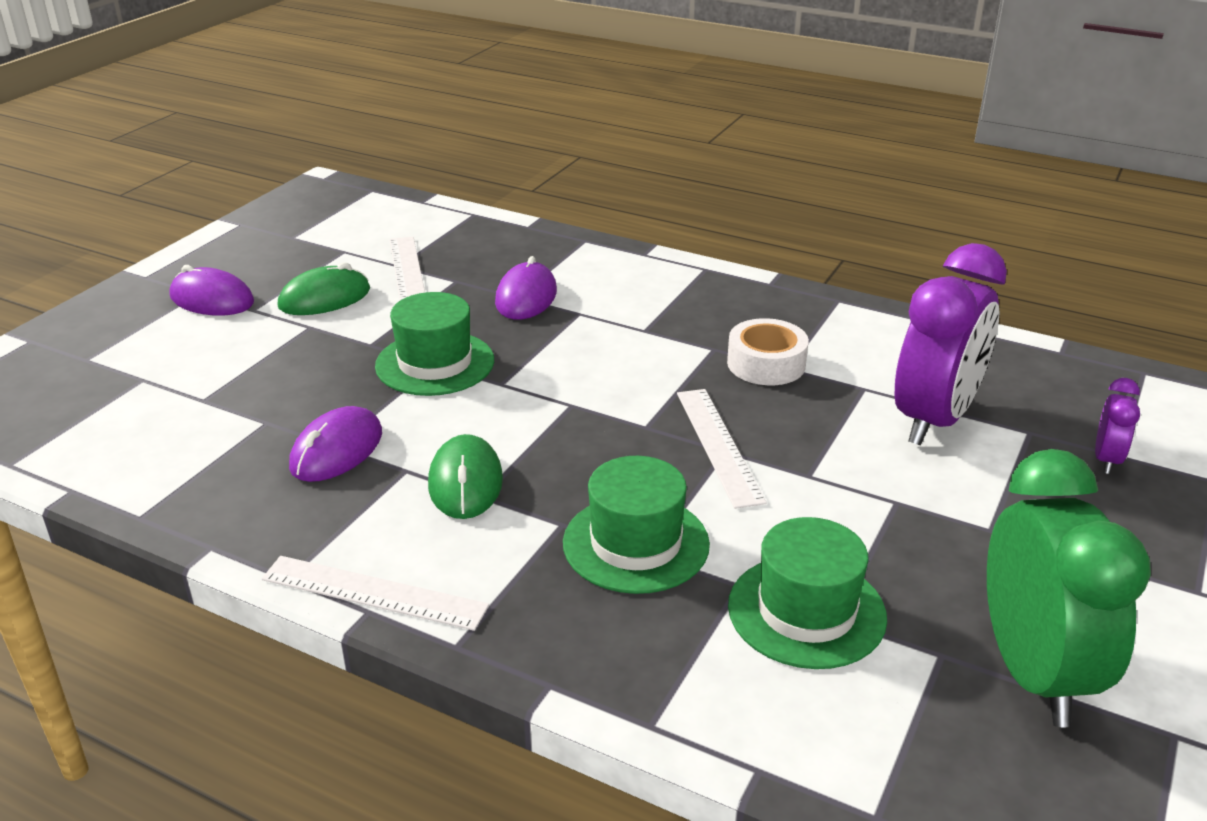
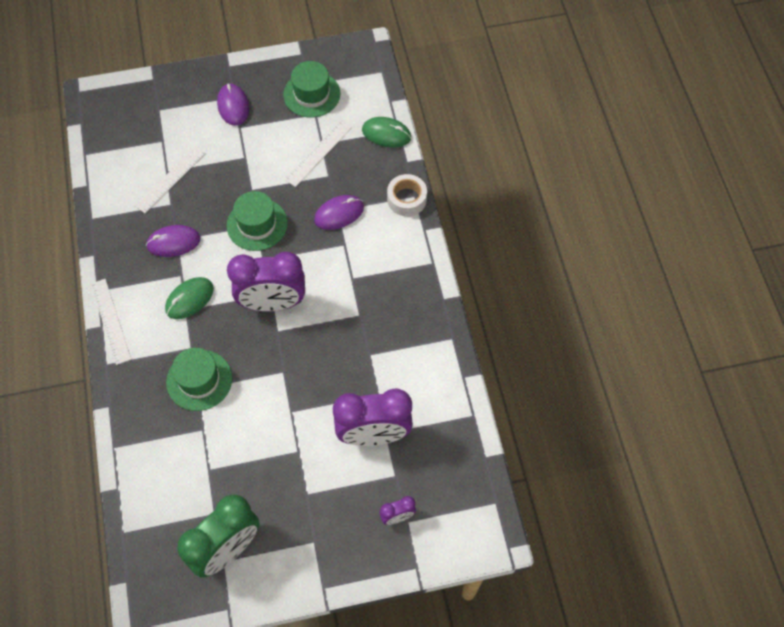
camera: 50 degrees right, 30 degrees up
(324, 298) = (270, 143): green mouse -> green mouse (386, 134)
(590, 408) = (272, 303): none -> purple clock
(718, 445) = (285, 366): white ruler -> white ruler (171, 179)
(766, 364) = (364, 344): white tape -> white tape (406, 199)
(806, 611) = (205, 459): green hat -> green hat (311, 94)

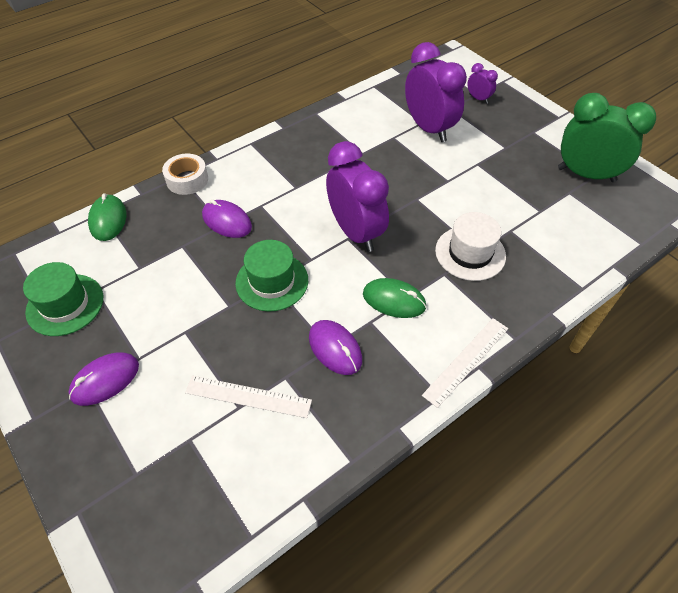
camera: 115 degrees left, 10 degrees down
(199, 380) = (470, 253): green hat -> white hat
(318, 153) = (154, 265): white ruler -> none

